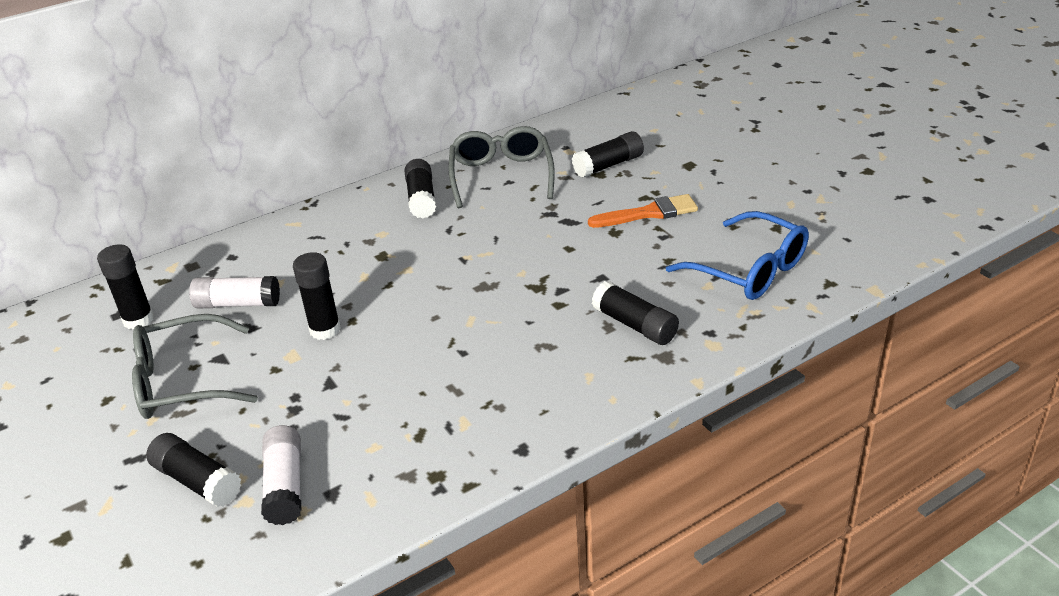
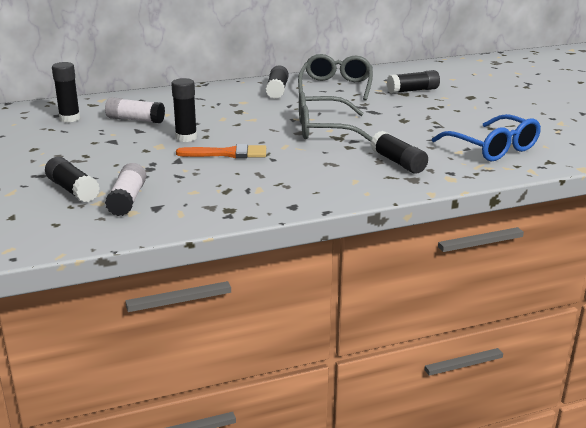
camera: 10 degrees right, 10 degrees down
(183, 381) = (84, 147): grey glasses -> grey glasses (323, 129)
(649, 213) = (431, 115): orange brush -> orange brush (227, 153)

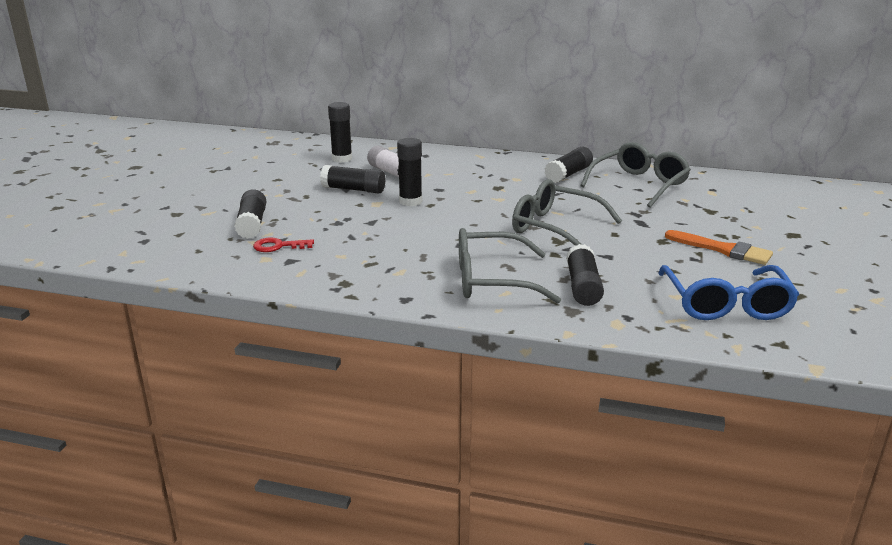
camera: 35 degrees right, 0 degrees up
(127, 200) = (278, 246): white glue stick -> red key
(227, 153) = (424, 227): orange brush -> orange brush (723, 250)
(334, 176) = (491, 280): none -> grey glasses
(412, 90) = (726, 209): black glue stick -> black glue stick (353, 189)

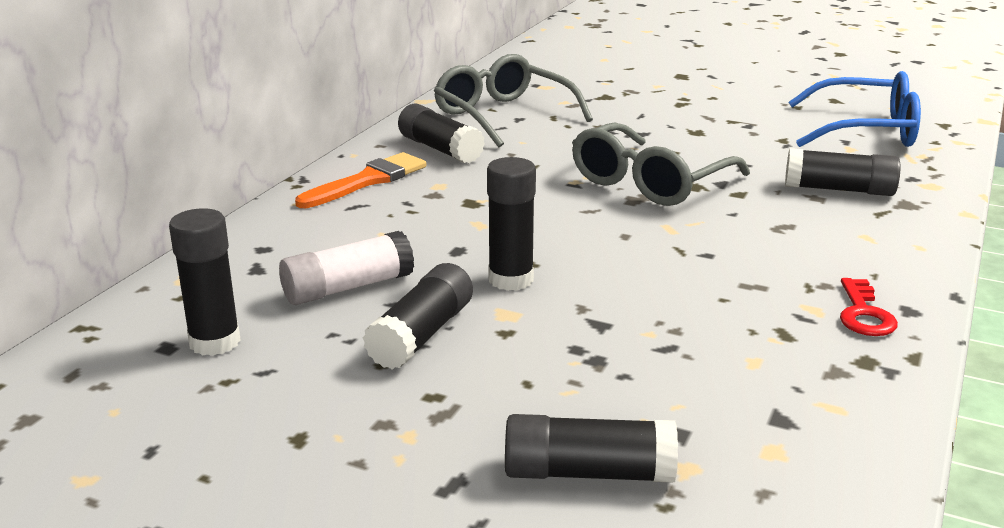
camera: 80 degrees left, 0 degrees up
(278, 246) = (713, 433): red key -> red key (864, 314)
(491, 280) = (832, 242): grey glasses -> none
(723, 250) = (723, 109): orange brush -> orange brush (367, 181)

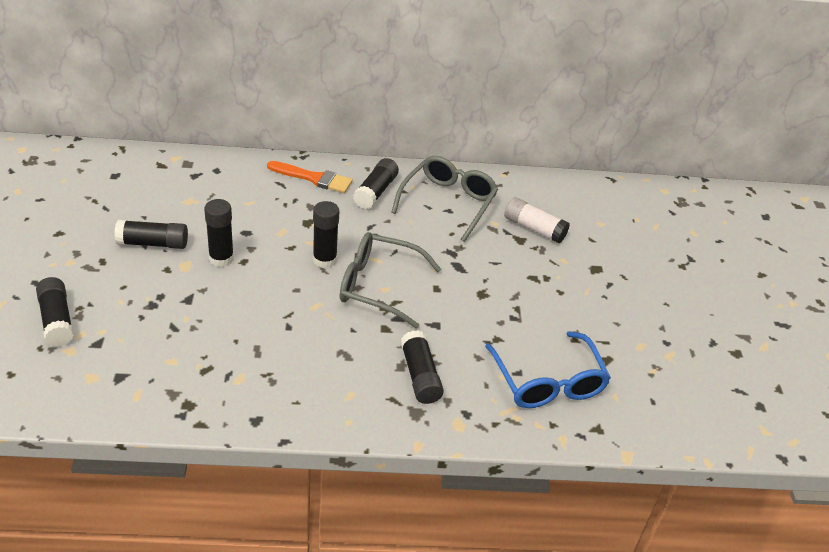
camera: 60 degrees right, 15 degrees up
(215, 342) = (123, 186): black glue stick -> black glue stick (324, 259)
(348, 287) = (188, 208): white glue stick -> white glue stick (534, 228)
(864, 314) = (242, 400): red key -> none

